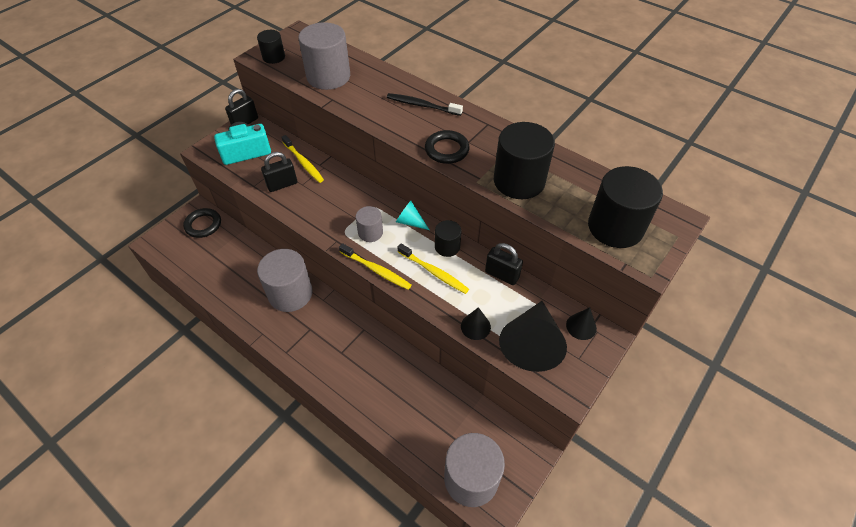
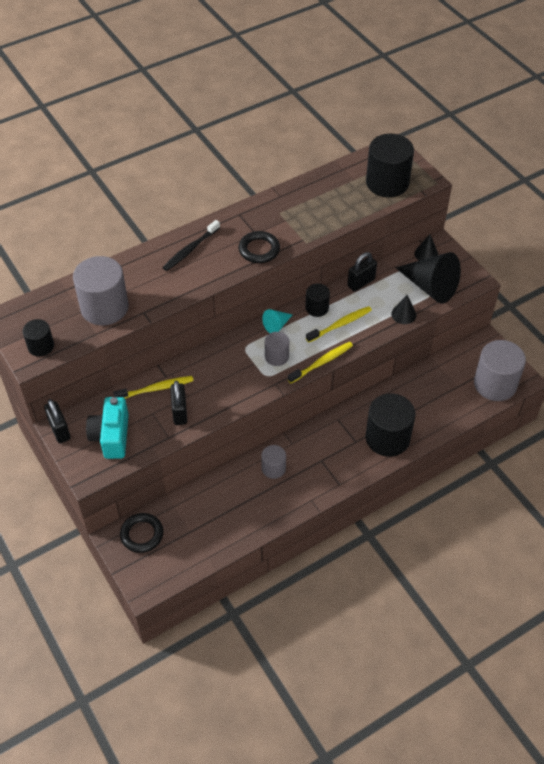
camera: 70 degrees left, 0 degrees up
(290, 293) = (273, 468): grey cylinder -> grey cylinder, size x0.53
(519, 181) = (317, 217): black cylinder -> black cylinder (387, 438)

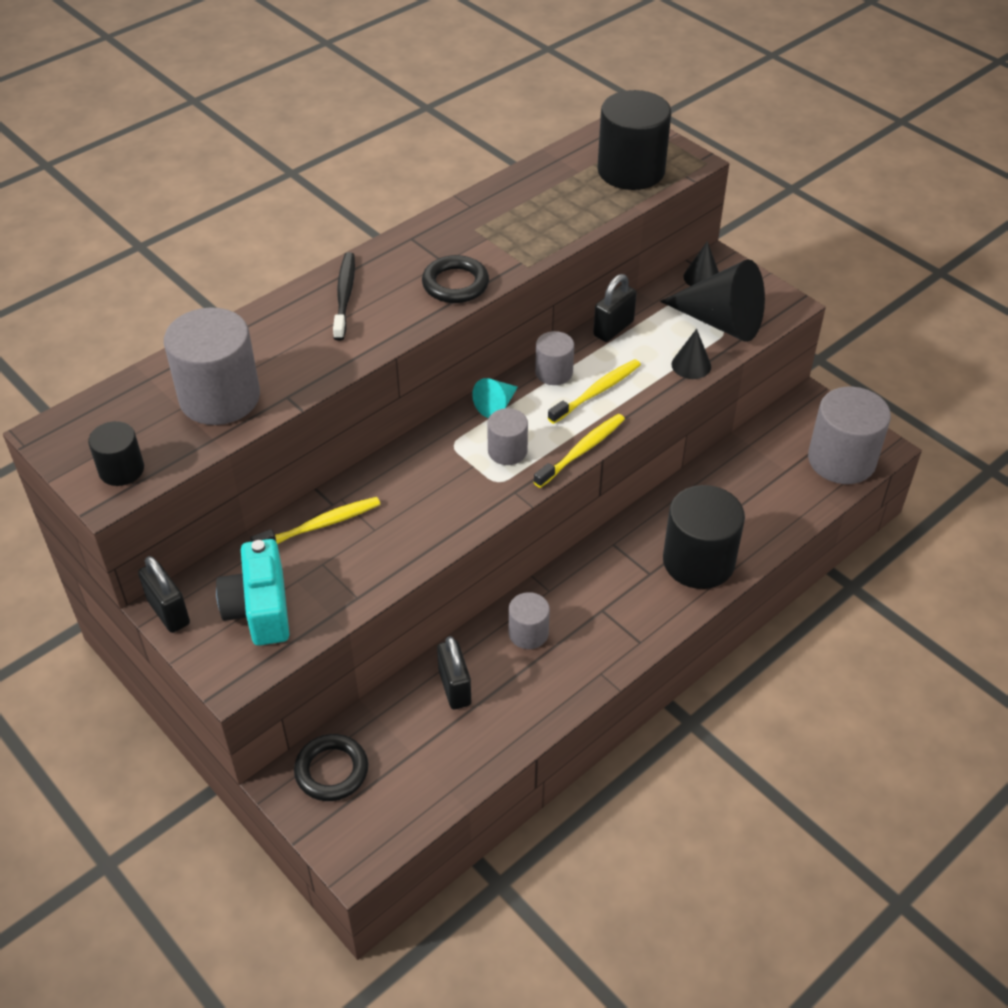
camera: 10 degrees left, 5 degrees down
(179, 412) = (367, 556): black padlock -> black padlock (454, 688)
(190, 249) = (344, 296): black toothbrush -> black toothbrush turned 150 degrees clockwise
(317, 308) = (554, 373): black cylinder -> grey cylinder

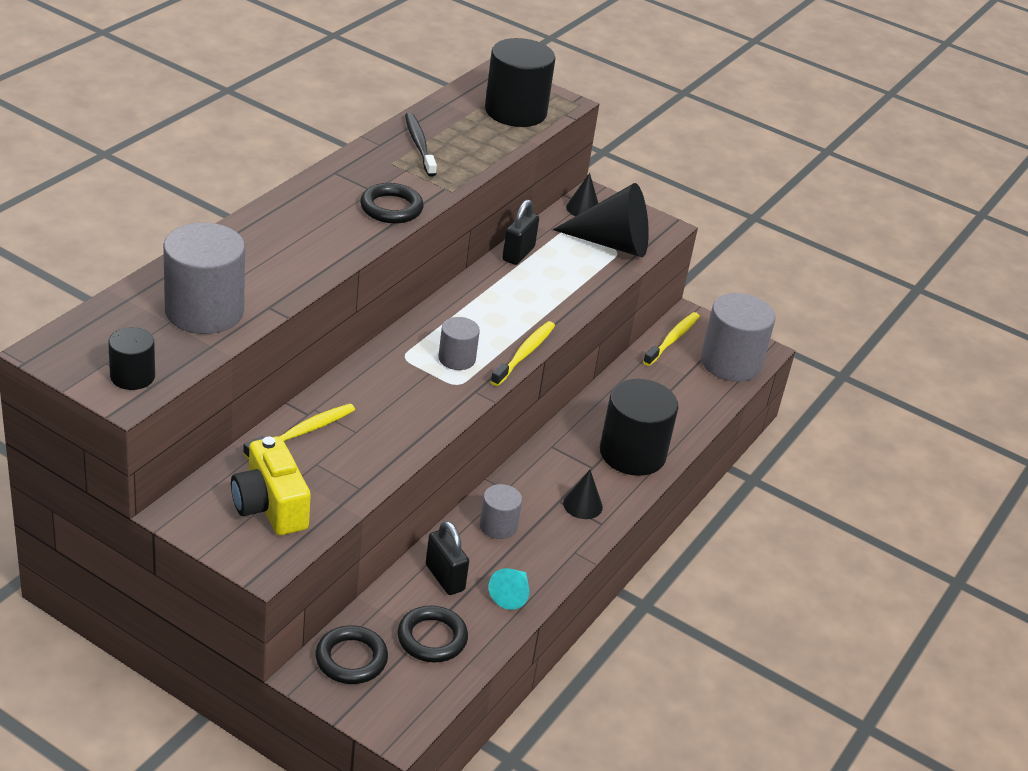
camera: 20 degrees left, 10 degrees down
(168, 612) = (181, 516): black padlock -> none
(259, 609) = (270, 506): turquoise camera -> yellow camera
(344, 296) = (291, 222): black toothbrush -> black toothbrush (419, 145)
(420, 757) = (432, 638): none -> black ring
(496, 405) = (433, 322): turquoise cone -> turquoise cone (511, 594)
(554, 373) = (476, 292): grey cylinder -> none
(596, 392) = (521, 306): yellow toothbrush -> yellow toothbrush (672, 340)
(691, 365) = (597, 279): black cone -> black cone (582, 505)

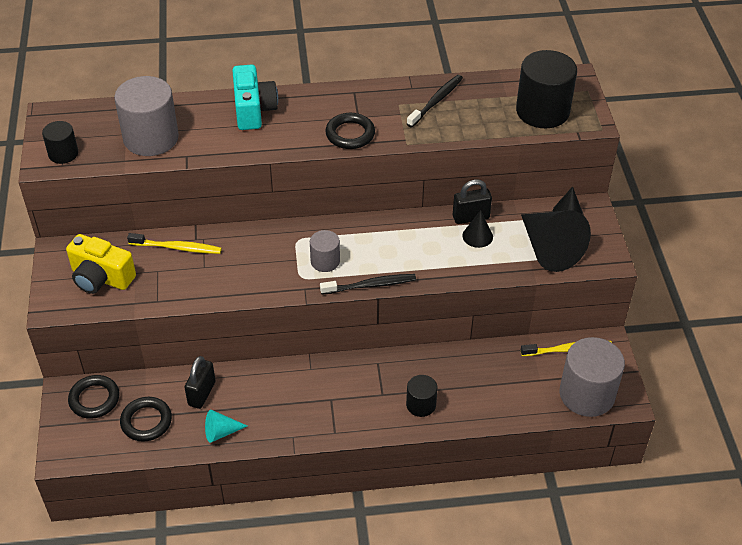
camera: 55 degrees right, 10 degrees up
(266, 234) = (253, 110): none -> turquoise camera
(270, 506) = (101, 278): yellow camera -> yellow camera turned 90 degrees counterclockwise
(498, 526) = (273, 387): grey cylinder -> none
(524, 354) = (370, 285): yellow toothbrush -> black toothbrush
(582, 505) = (340, 412): black cone -> black cone (477, 236)
(632, 453) = (421, 404): black cylinder -> black cylinder, size x0.53

